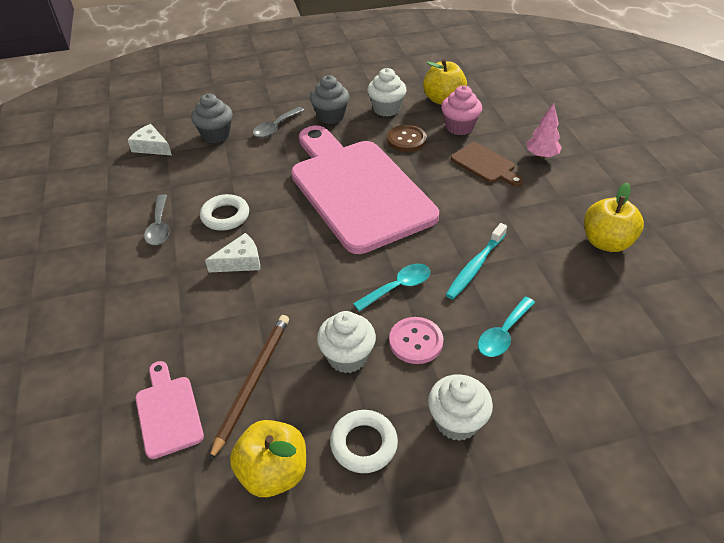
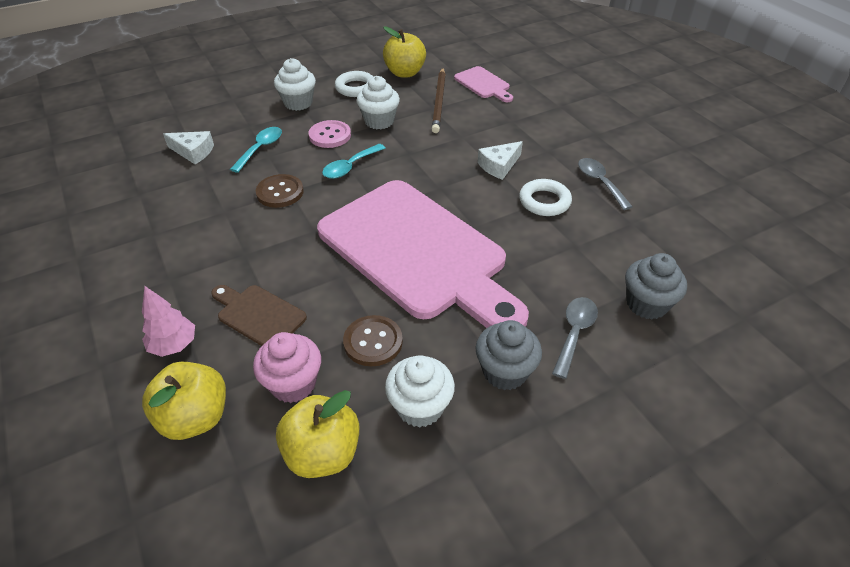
camera: 165 degrees right, 0 degrees up
(151, 147) = (710, 270): white cheese -> white cheese (193, 152)
(475, 266) = (280, 192): turquoise toothbrush -> brown button
(606, 242) = (139, 234): yellow apple -> yellow apple (195, 417)

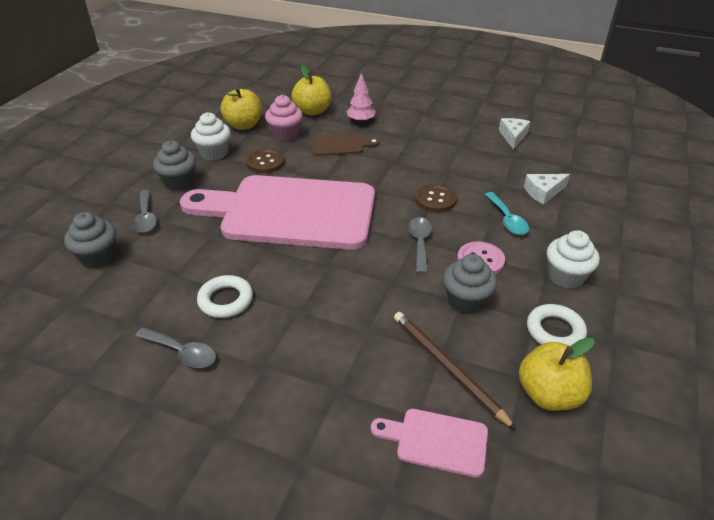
camera: 140 degrees right, 5 degrees down
(350, 166) = (420, 243): turquoise spoon -> grey spoon
(379, 121) = (466, 301): white cupcake -> grey cupcake
(499, 166) = (297, 315): white cheese -> white cheese (513, 136)

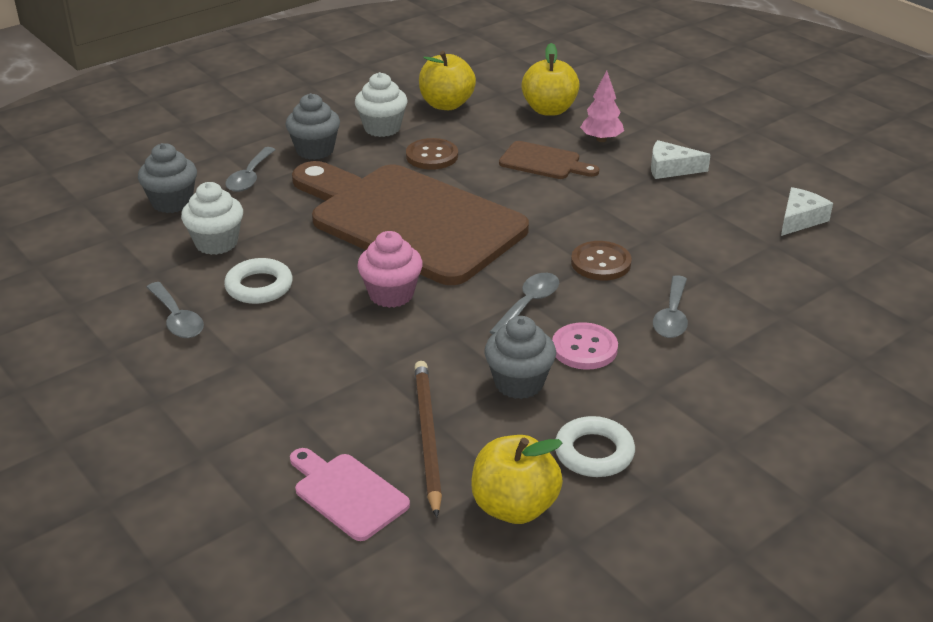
camera: 30 degrees right, 5 degrees down
(285, 134) = (486, 130): pink cupcake -> pink cupcake (391, 294)
(290, 212) = (409, 221): pink cutting board -> brown cutting board
(507, 219) = (671, 316): turquoise spoon -> grey spoon
(543, 192) = (761, 301): white cheese -> white cheese (670, 169)
(565, 277) = (676, 404): white cupcake -> white cupcake (216, 243)

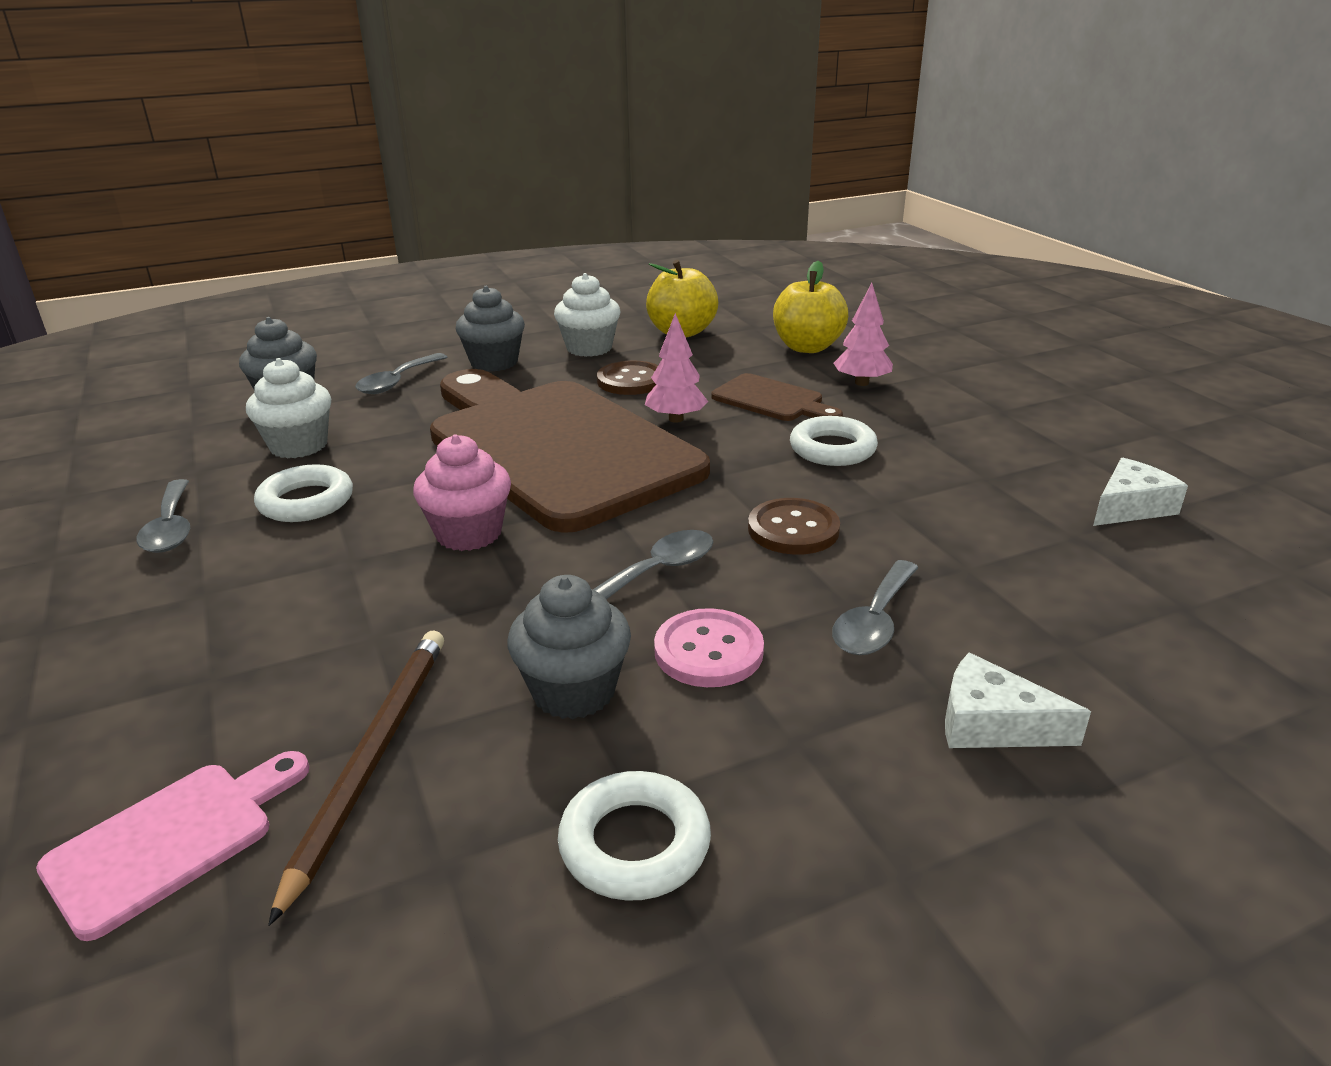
camera: 15 degrees right, 5 degrees down
(347, 494) = (171, 840): pink cutting board -> pink cutting board turned 75 degrees clockwise
(483, 186) = (676, 419): none -> pink tree
(514, 507) = (430, 930): yellow apple -> none
(602, 198) = (832, 449): none -> white ring
(670, 169) = (946, 424): white cheese -> white cheese (992, 724)

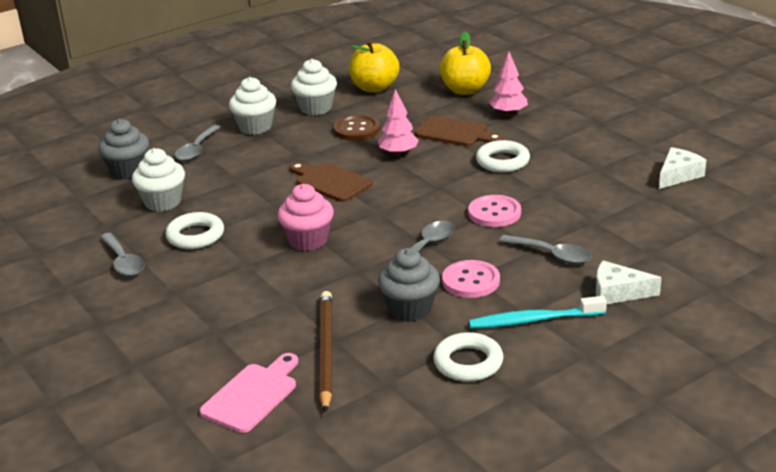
camera: 10 degrees left, 0 degrees up
(494, 362) = (255, 127): grey cupcake -> white cupcake
(555, 447) = (330, 182): brown cutting board -> brown cutting board, size x0.41
(793, 529) = (494, 213): brown button -> pink button
(804, 760) = (534, 320): none -> turquoise toothbrush
(874, 621) = (551, 254): grey spoon -> grey spoon turned 75 degrees counterclockwise

